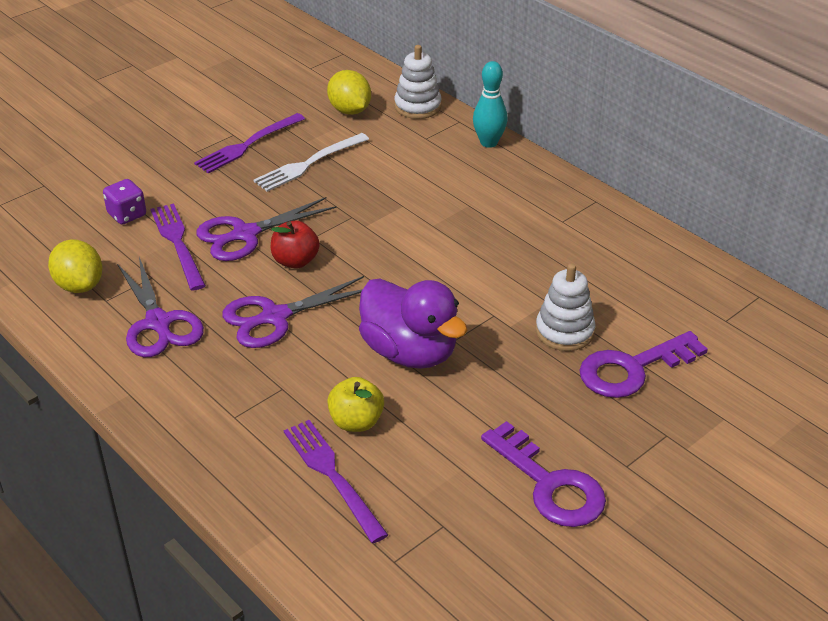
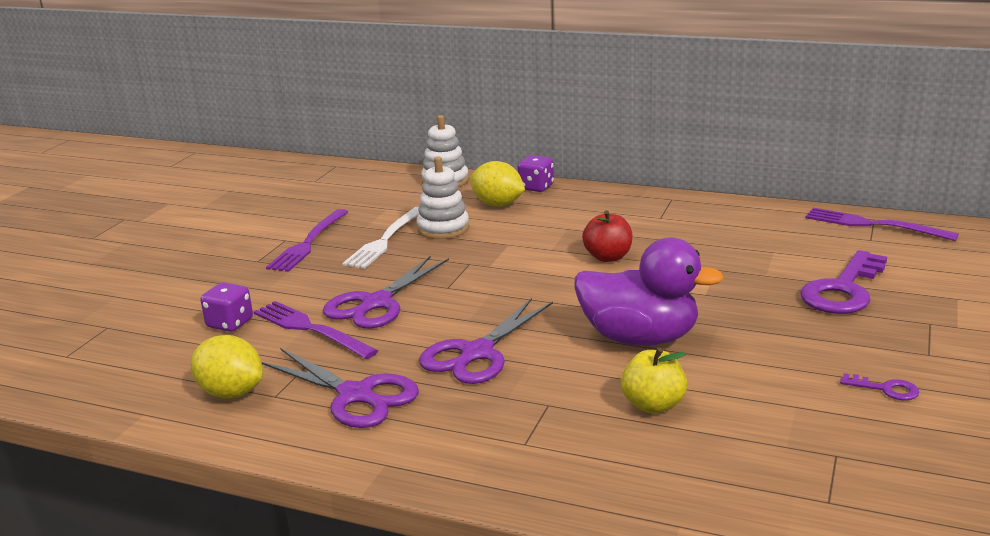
camera: 25 degrees left, 15 degrees down
(295, 261) = (450, 308): red apple -> red apple (608, 257)
(331, 475) = (680, 455): purple fork -> purple fork (872, 225)
(349, 110) = (384, 198): yellow lemon -> yellow lemon (498, 204)
(489, 143) = (536, 187): turquoise bowling pin -> purple dice
(549, 484) = (885, 389): purple key -> purple key, size x0.45
(564, 331) = (756, 283): white stacking toy -> white stacking toy (443, 229)

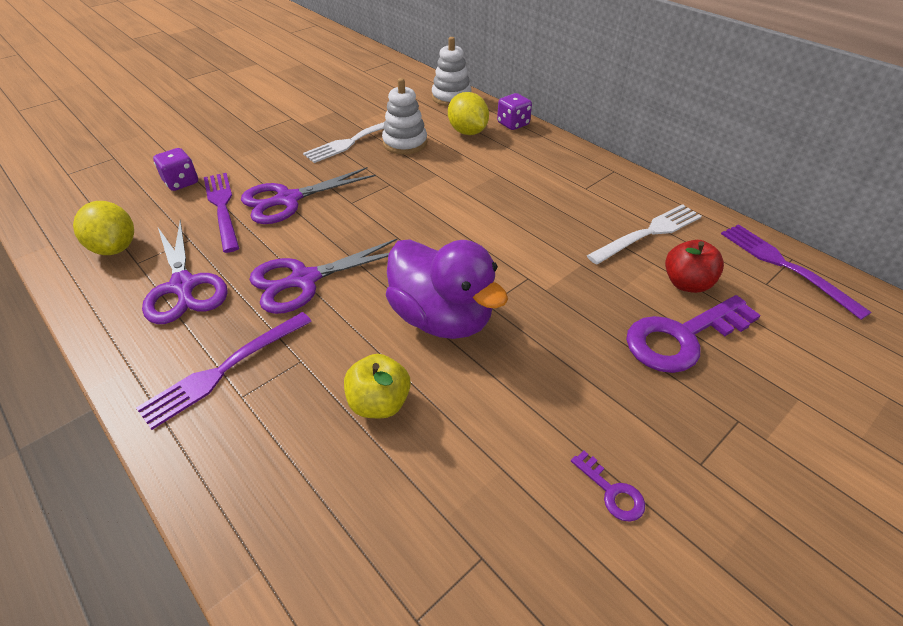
camera: 25 degrees right, 20 degrees up
(308, 243) = (302, 126): purple fork -> purple fork (223, 371)
(608, 257) = (501, 216): red apple -> red apple (686, 283)
(748, 233) = (649, 232): none -> white fork

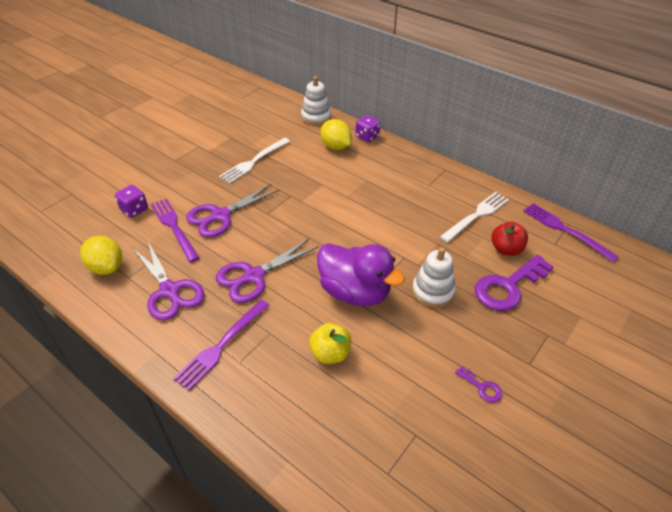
camera: 10 degrees left, 0 degrees up
(405, 143) = (292, 160): white stacking toy -> white stacking toy (432, 292)

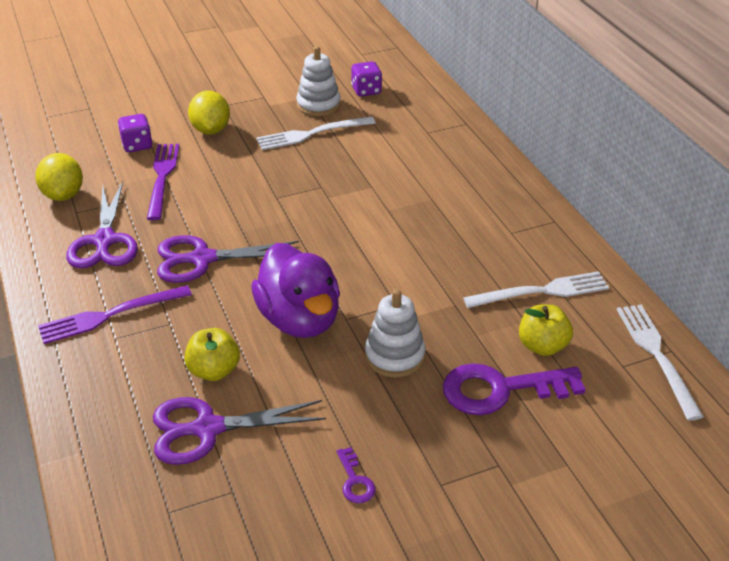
camera: 30 degrees right, 5 degrees down
(220, 216) = (222, 182): purple scissors -> purple scissors (208, 429)
(316, 117) = (436, 103): white stacking toy -> white stacking toy (318, 105)
(336, 146) = (429, 147): yellow lemon -> yellow lemon (211, 130)
(367, 137) = (482, 147): purple dice -> purple dice (366, 91)
(506, 249) = (542, 346): red apple -> yellow apple
(564, 230) = (655, 354): purple fork -> white fork

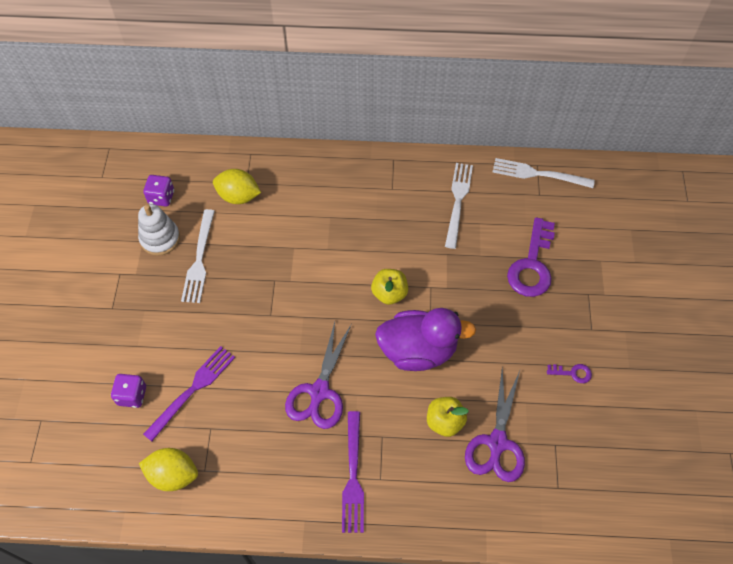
camera: 65 degrees left, 20 degrees up
(104, 241) = (258, 457): purple scissors -> none
(162, 177) = (193, 389): purple fork -> purple fork turned 105 degrees clockwise
(211, 130) = (145, 330): yellow lemon -> yellow lemon (238, 196)
(395, 356) = (479, 308): white stacking toy -> none
(542, 346) = (506, 225): yellow apple -> yellow apple (389, 293)

